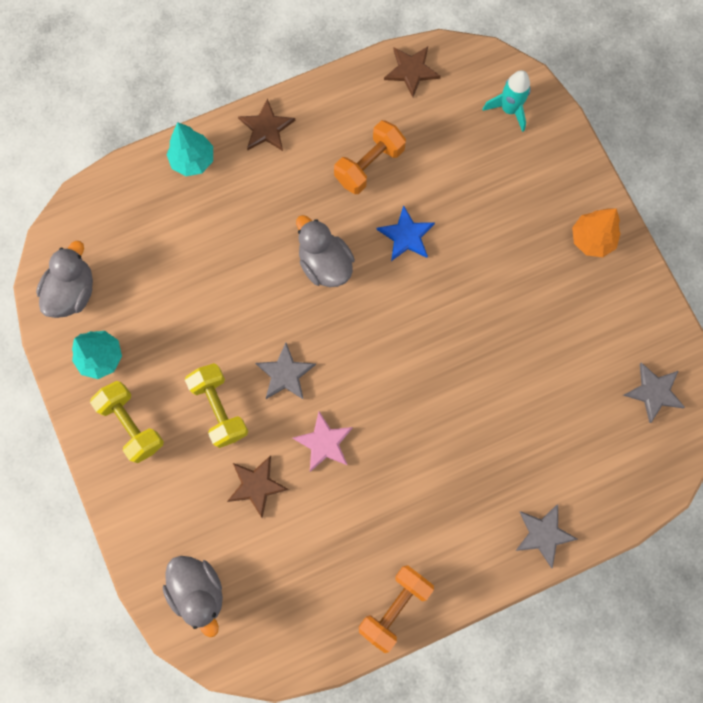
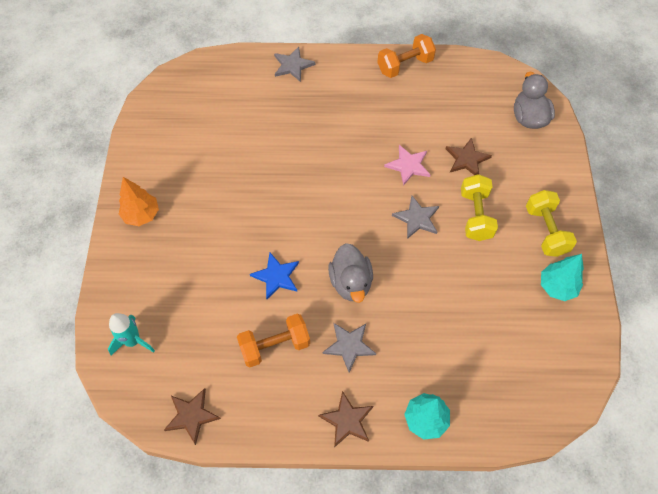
camera: 155 degrees left, 15 degrees down
(72, 292) = (568, 348): grey duck -> none
(654, 392) = (171, 109): grey star -> grey star (349, 346)

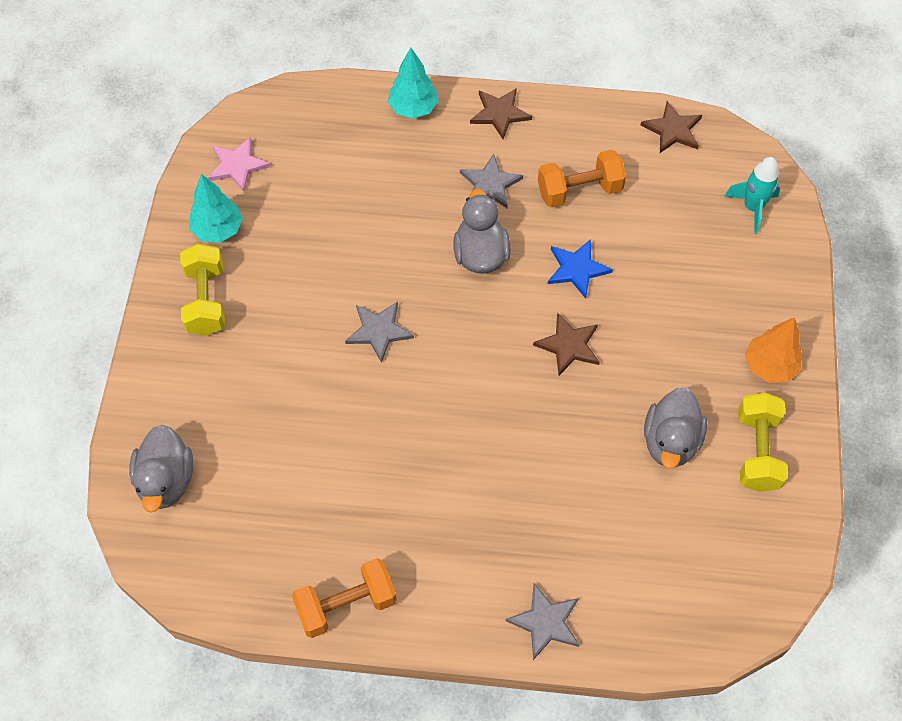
camera: 175 degrees left, 0 degrees up
(215, 162) = (670, 441): none -> grey duck
(408, 165) = (376, 412): pink star -> pink star (237, 166)
(467, 159) = (285, 415): brown star -> brown star (568, 345)
(475, 215) = (296, 329): yellow dumbbell -> yellow dumbbell (757, 451)

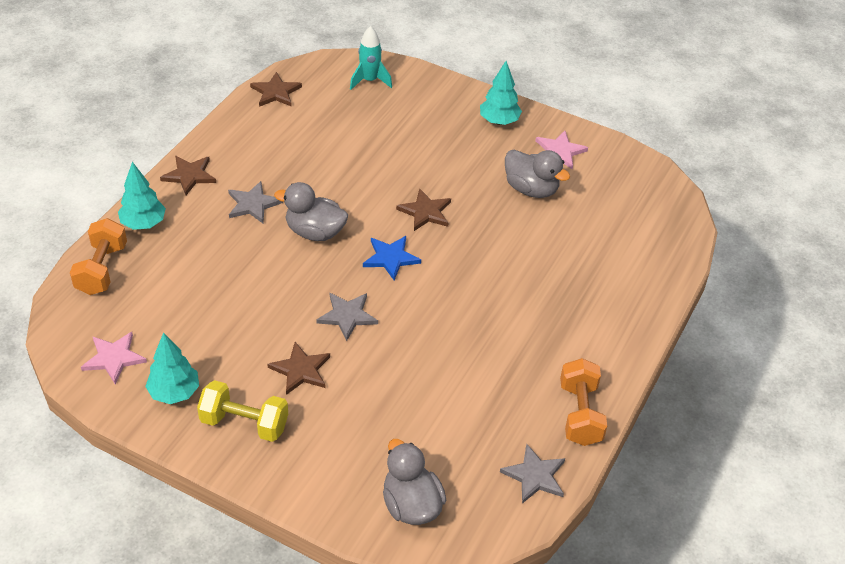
camera: 70 degrees left, 15 degrees down
(166, 480) = (411, 505): grey duck -> grey duck turned 135 degrees counterclockwise
(290, 319) = (301, 370): none -> brown star
(545, 622) = (640, 302): grey star -> grey star (535, 476)
(577, 269) = (363, 184): blue star -> blue star (391, 258)
(579, 190) = (294, 158): orange dumbbell -> orange dumbbell (102, 269)
(757, 451) = (559, 151): yellow dumbbell -> pink star
(769, 366) = (499, 121): orange tree -> turquoise tree

